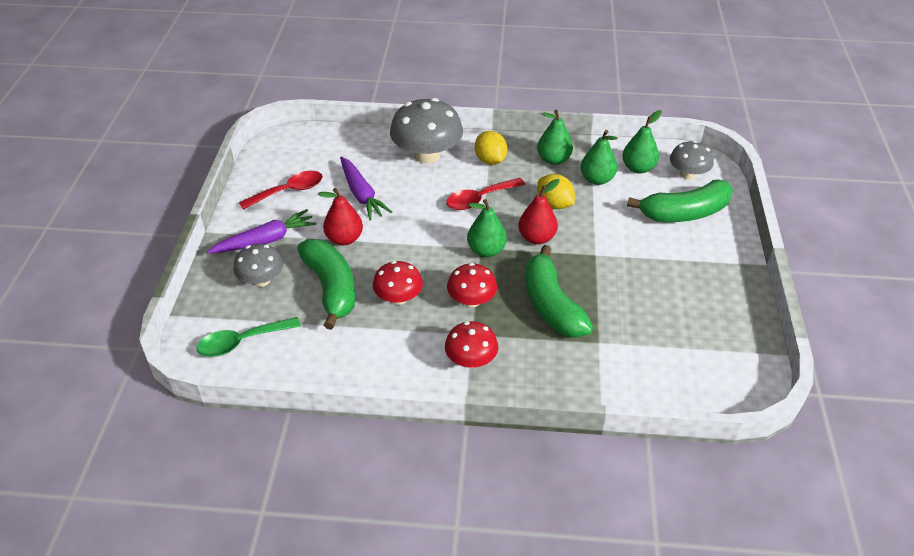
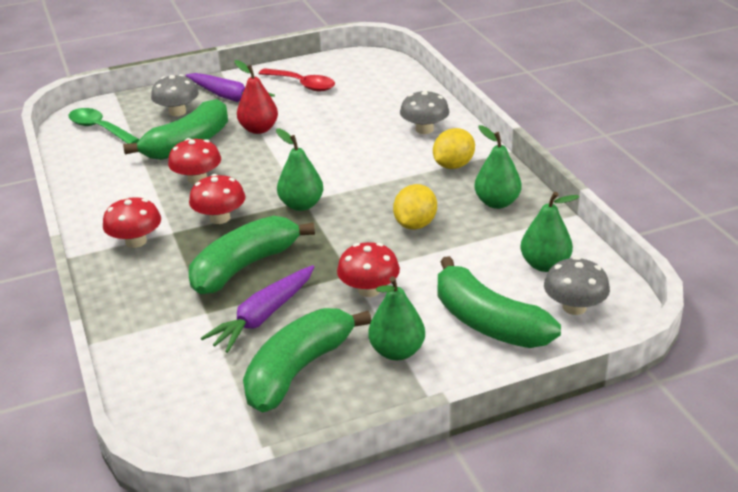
camera: 65 degrees right, 10 degrees down
(361, 195) = (329, 117): purple carrot -> purple carrot (263, 316)
(427, 155) = (424, 129): grey mushroom -> grey mushroom, size x0.58
(479, 199) = (381, 178): red spoon -> none
(537, 238) = (346, 229): red pear -> none
(597, 179) = (490, 241): green pear -> green pear (397, 351)
(619, 251) = (369, 290): none -> red mushroom
(691, 312) = (298, 369): none -> green banana

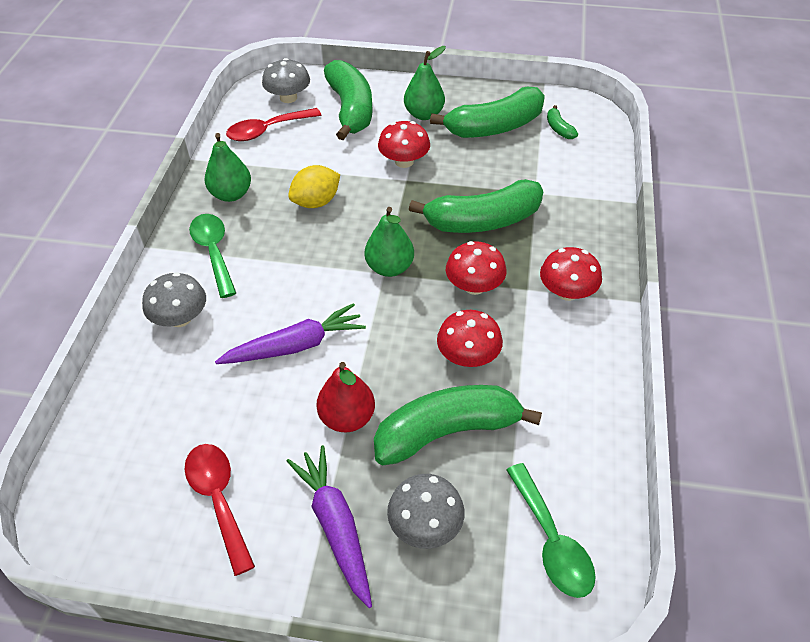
camera: 150 degrees left, 15 degrees up
(215, 400) = (559, 129): none -> green banana
(263, 316) = (494, 171): purple carrot -> purple carrot (296, 345)
(453, 165) = (214, 252): yellow lemon -> green spoon
(545, 265) = (267, 130): green pear -> red spoon

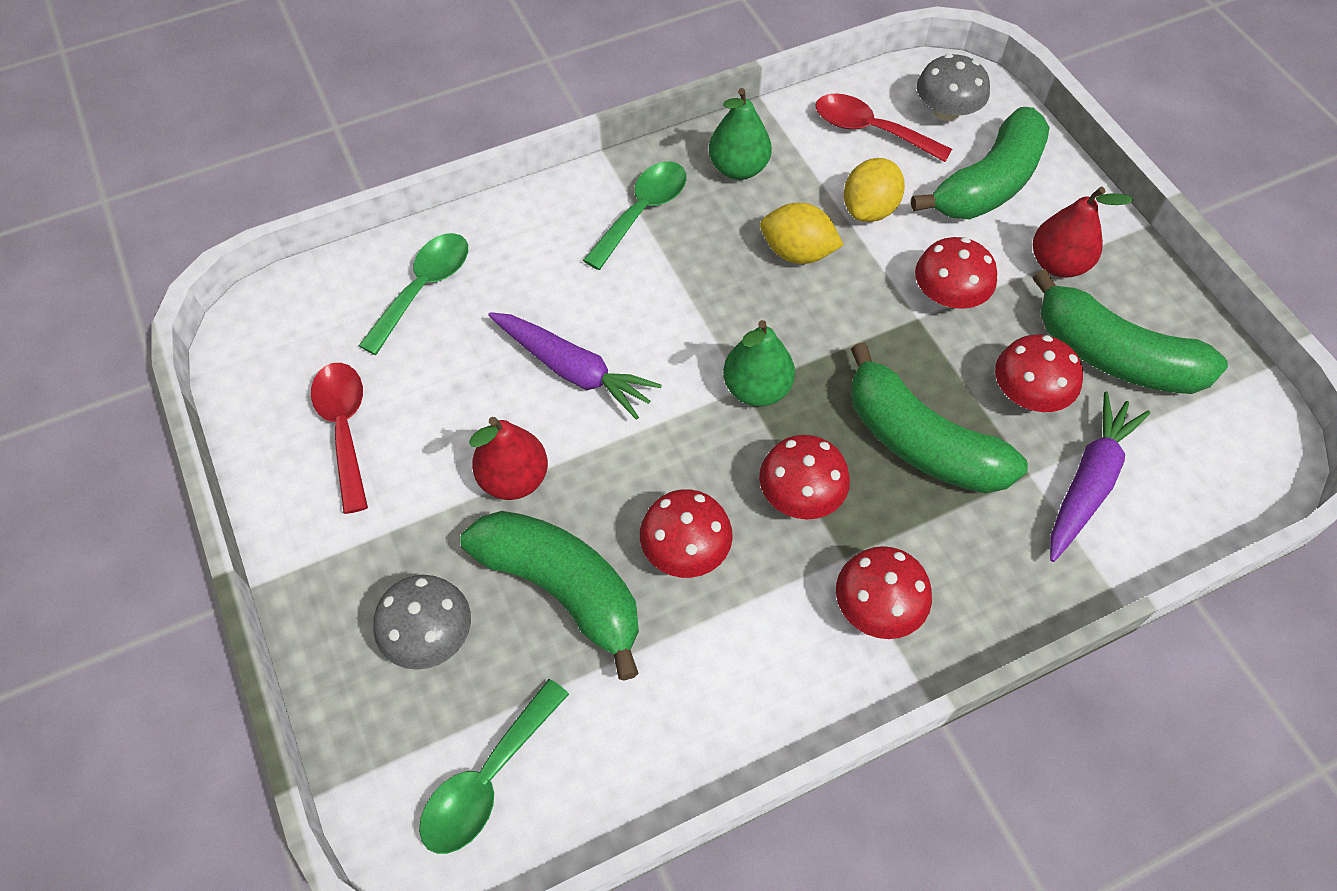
camera: 55 degrees right, 10 degrees up
(150, 395) = (423, 289): none -> green spoon
(180, 318) = (533, 246): grey mushroom -> none
(219, 500) = (345, 429): red spoon -> red spoon turned 45 degrees counterclockwise
(318, 159) = (869, 209): none -> yellow lemon
(335, 526) = (377, 550): purple carrot -> purple carrot (1088, 482)
(424, 114) = (1058, 264): green pear -> red pear
(489, 167) = (1028, 394): none -> red mushroom
(559, 129) = (1190, 435): green banana -> none

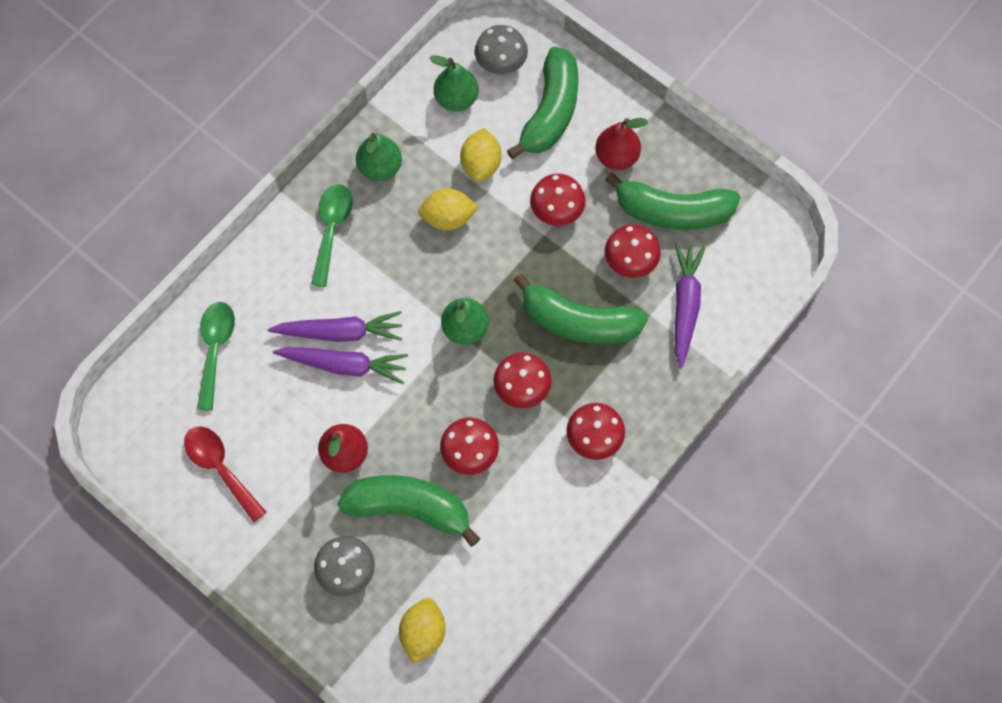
camera: 25 degrees left, 10 degrees up
(488, 779) = (423, 633): green spoon -> yellow lemon
(589, 330) = (340, 332): none -> purple carrot
(870, 130) = (456, 99): red spoon -> green pear

